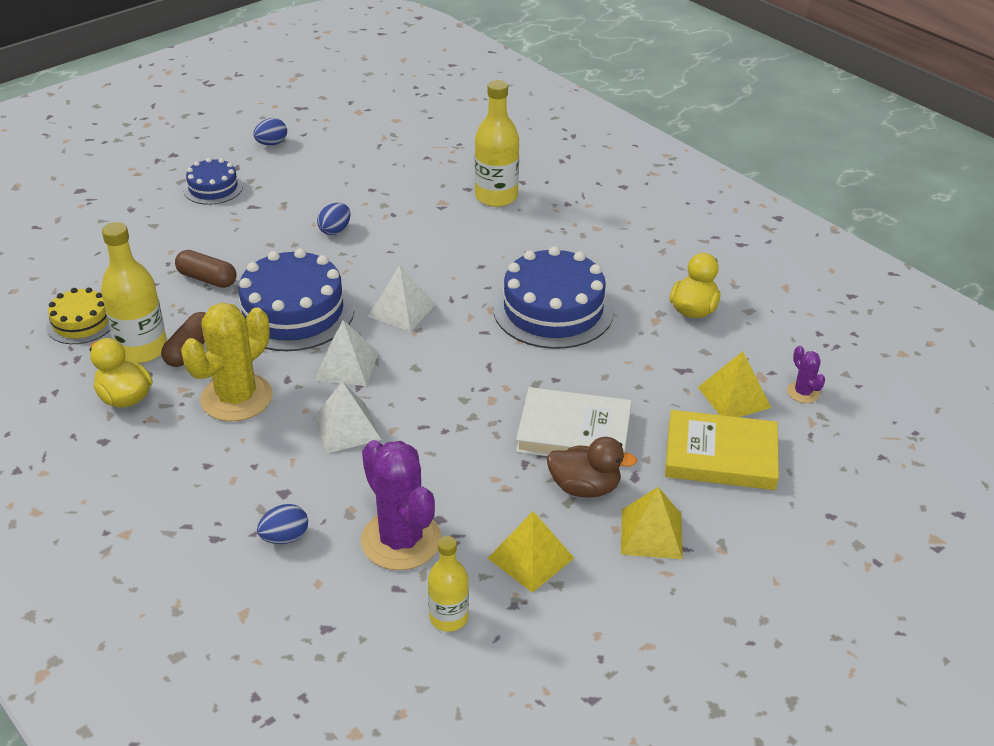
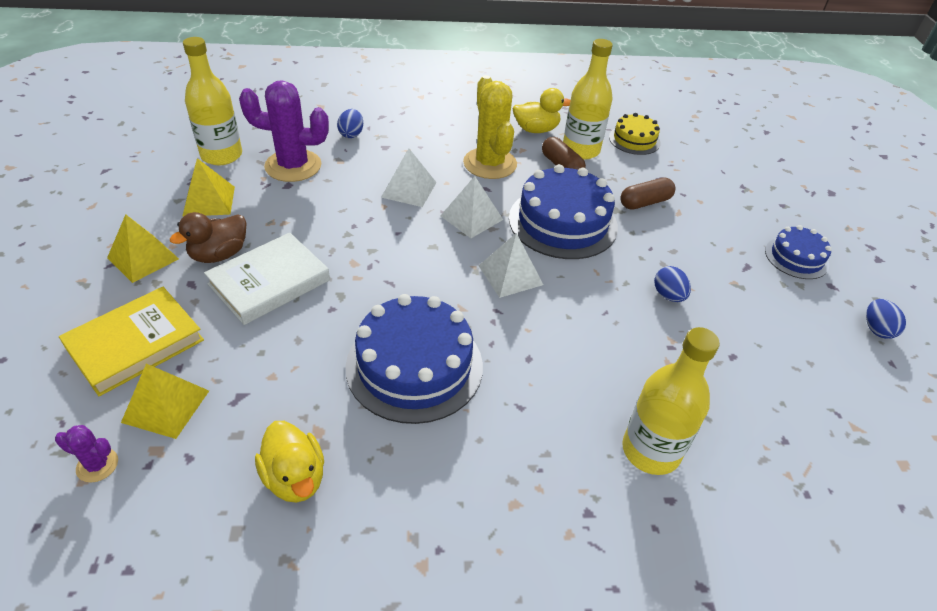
camera: 125 degrees right, 5 degrees up
(449, 617) = (221, 155): yellow bottle -> yellow bottle, size x1.60

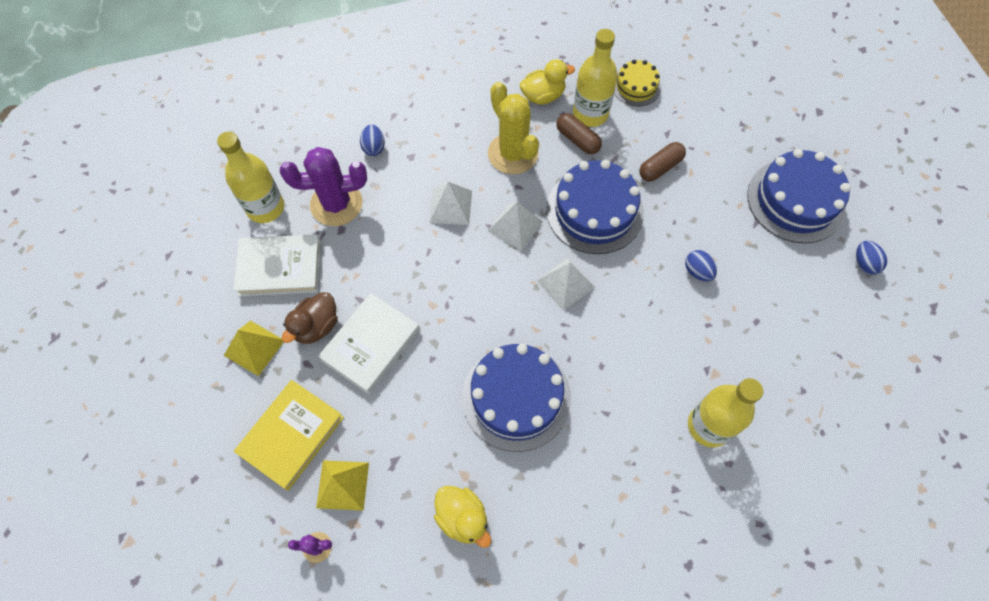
camera: 10 degrees left, 20 degrees up
(209, 201) = (280, 268): yellow pyramid -> white book
(796, 257) = (796, 200): blue cake -> blue cake, size x1.82

